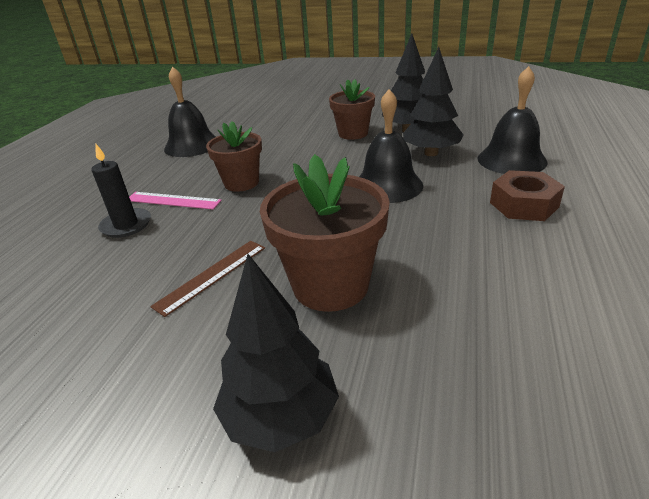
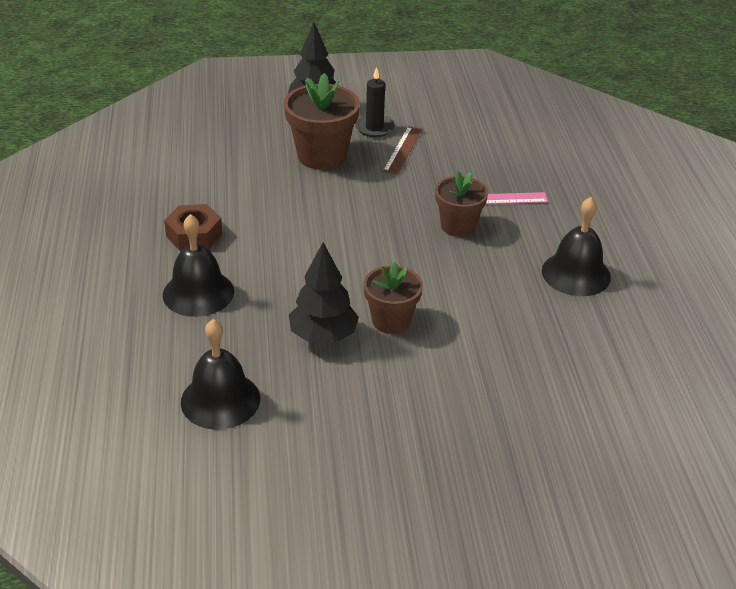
camera: 155 degrees right, 5 degrees up
(126, 225) = (510, 173): black candle -> black candle (374, 128)
(387, 185) = (316, 241): black bell -> black bell (220, 400)
(431, 153) = (284, 293): black tree -> none

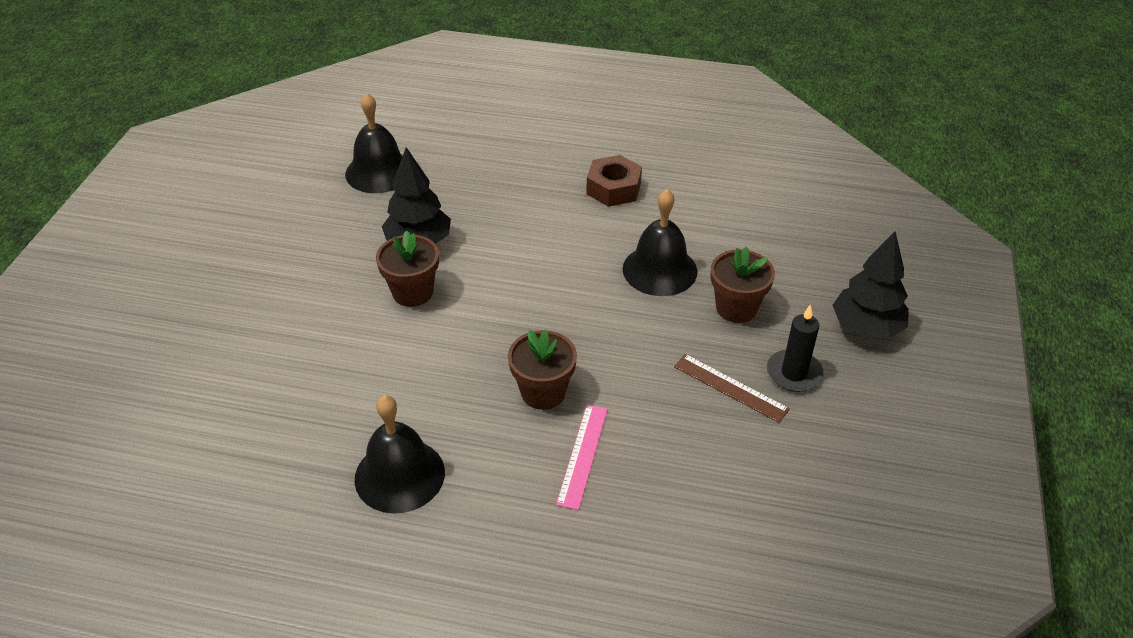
camera: 110 degrees right, 5 degrees up
(198, 293) = (522, 179): black bell -> black bell (659, 270)
(322, 156) = (736, 308): brown flower pot -> brown flower pot, size x0.65

